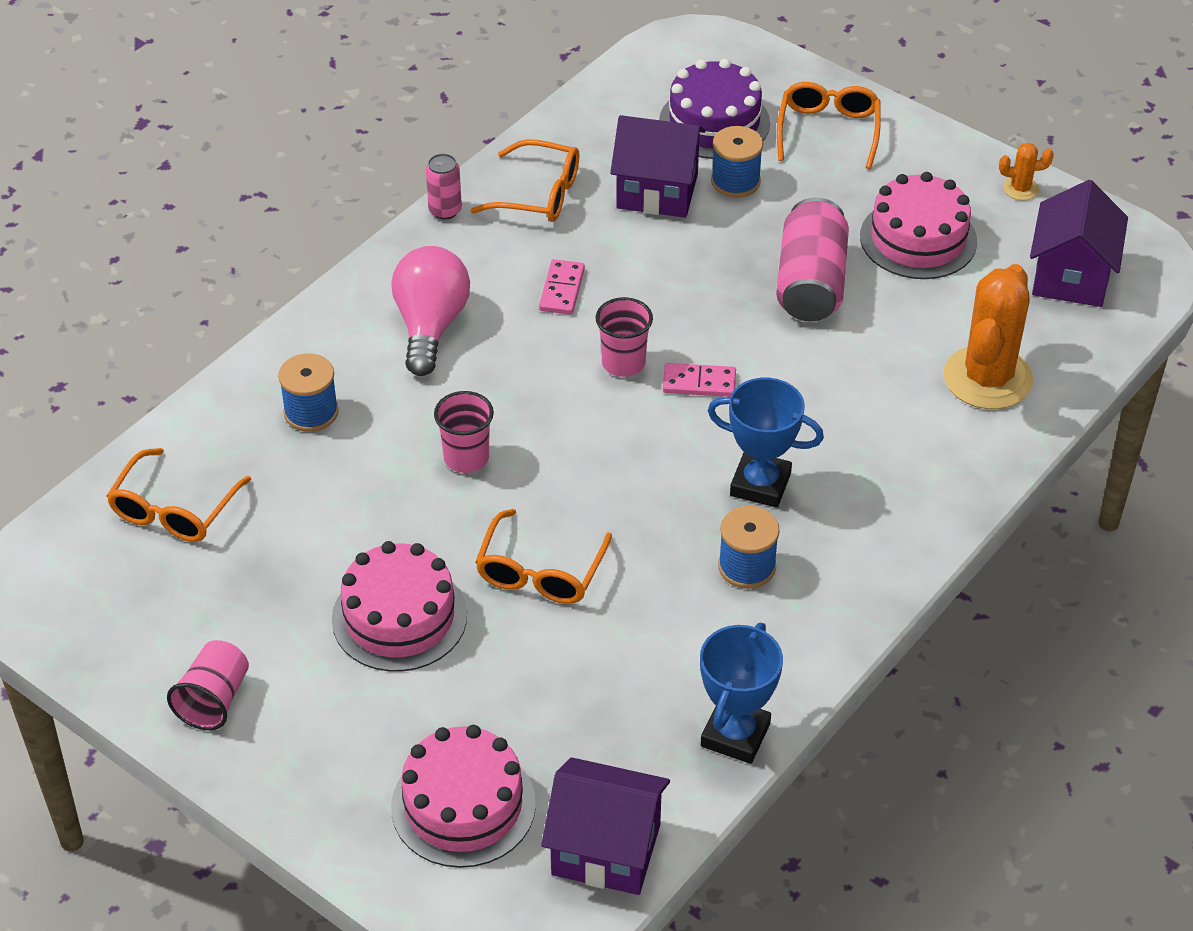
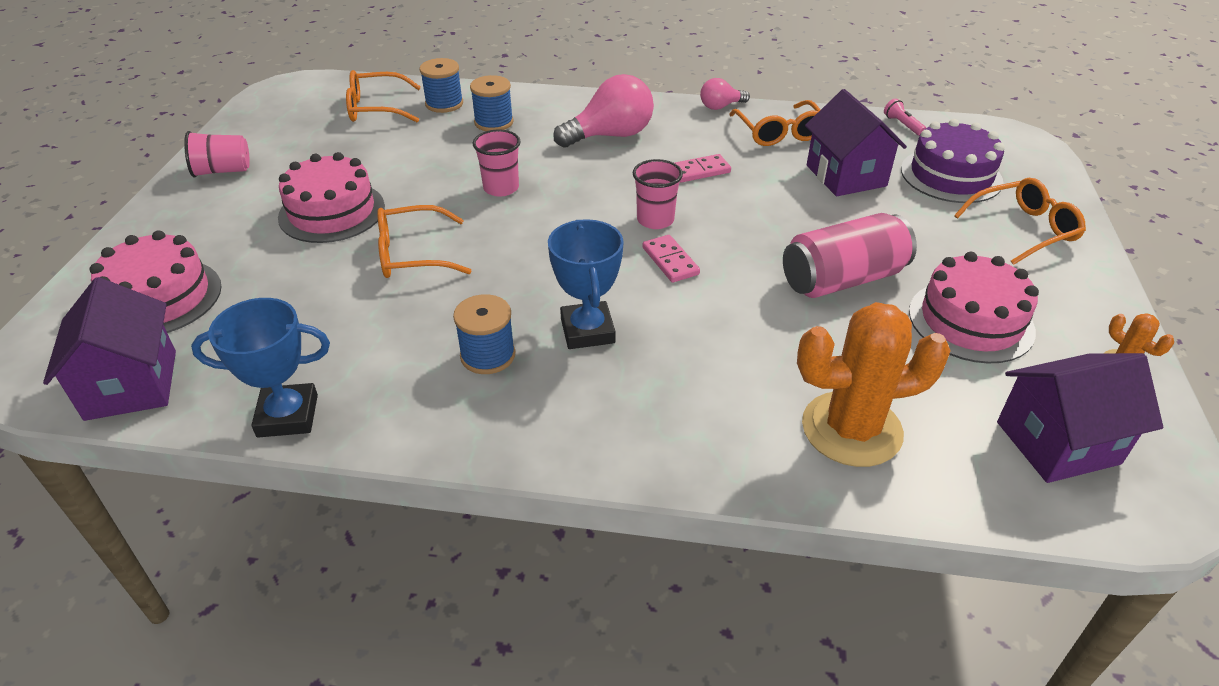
camera: 60 degrees right, 5 degrees down
(445, 210) = (720, 106): pink can -> pink light bulb
(601, 100) = (902, 125): none -> pink flashlight
(735, 181) = (904, 205): blue spool -> blue spool (444, 104)

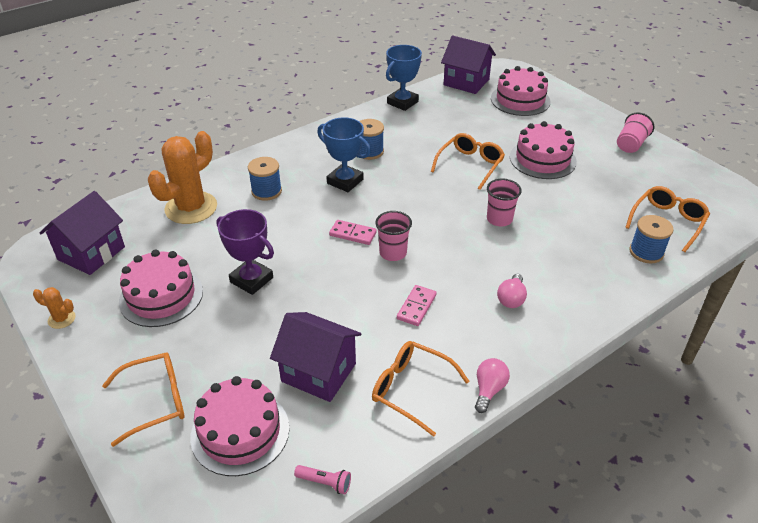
camera: 135 degrees right, 0 degrees up
(494, 122) = (591, 259): blue spool -> blue spool (266, 191)
(610, 135) = (511, 299): pink light bulb -> pink light bulb, size x0.54
(842, 279) = (251, 280): pink can -> purple trophy
(951, 175) = (240, 432): purple cake -> pink cake
(1023, 229) = (155, 401): orange glasses -> orange glasses turned 135 degrees counterclockwise

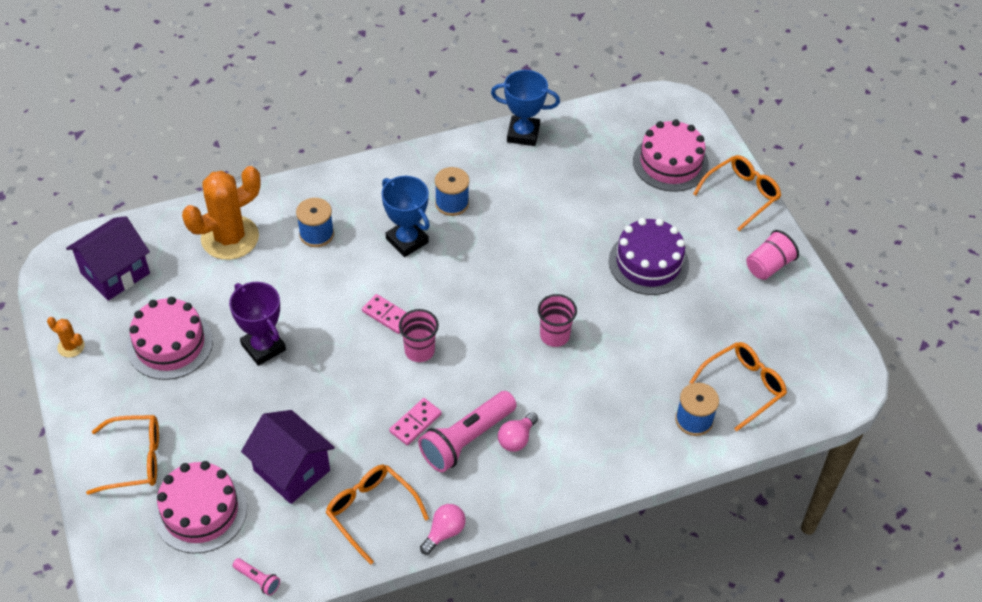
camera: 15 degrees right, 10 degrees up
(402, 102) = (523, 134): blue trophy -> blue trophy turned 45 degrees clockwise
(466, 82) = (617, 117): purple house -> none
(468, 309) = (466, 439): none -> pink flashlight
(470, 165) = (559, 251): orange glasses -> orange glasses (741, 195)
(542, 159) = (648, 263): pink cake -> purple cake

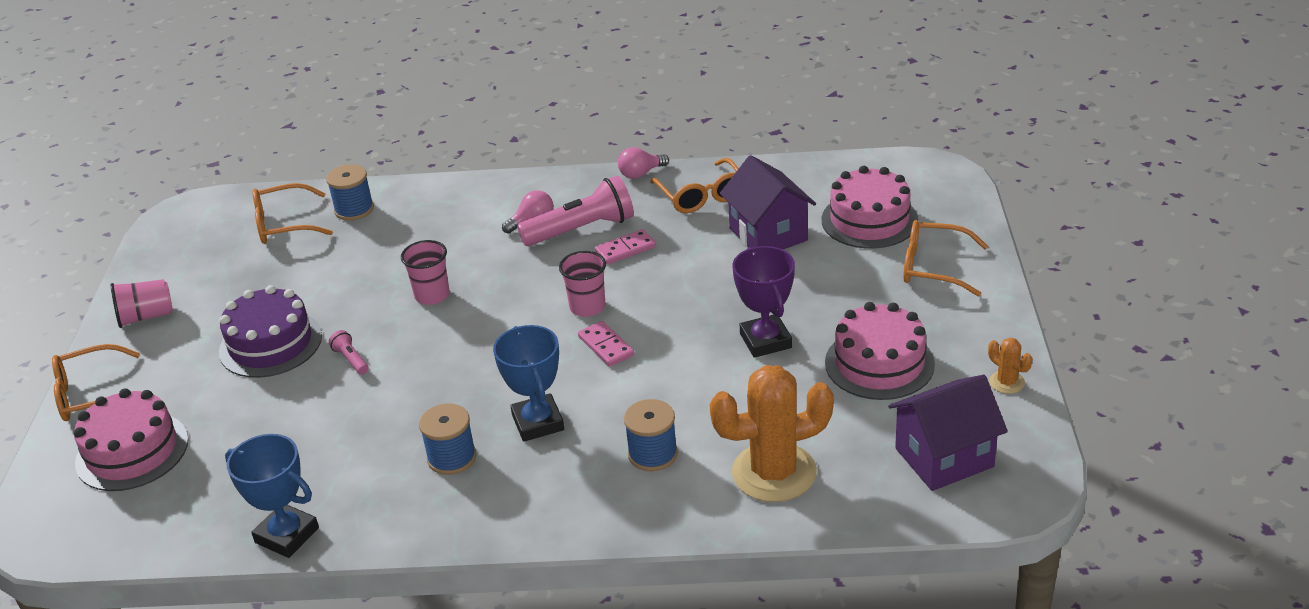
camera: 155 degrees left, 15 degrees down
(257, 580) = (824, 170): pink flashlight -> pink flashlight (351, 360)

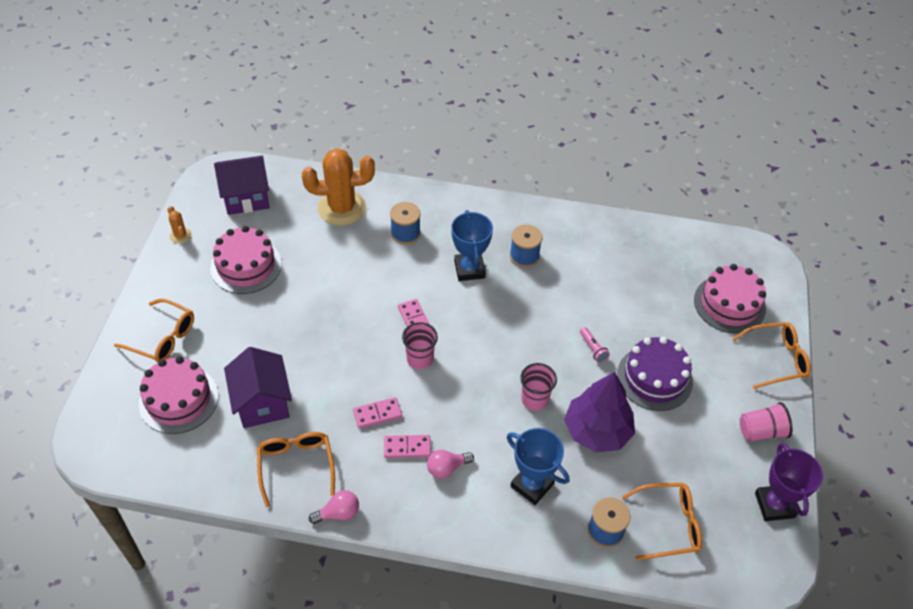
camera: 175 degrees left, 15 degrees up
(287, 535) = (618, 227): blue trophy -> blue trophy (532, 485)
(354, 282) = (597, 431): none -> purple tree
(582, 230) = (407, 447): pink flashlight -> pink domino
(765, 341) = (308, 300): purple trophy -> purple trophy (774, 505)

